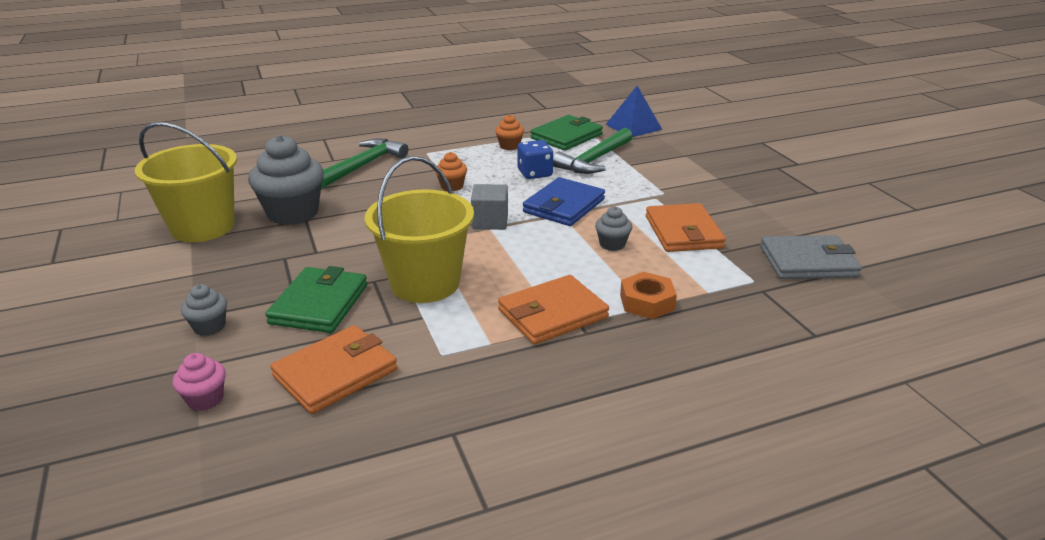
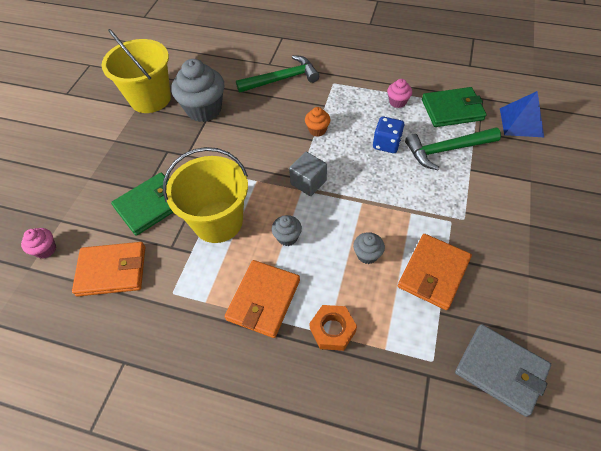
camera: 40 degrees right, 25 degrees up
(209, 327) = (89, 192): grey cupcake -> grey cupcake (287, 237)
(509, 146) = (397, 102): orange cupcake -> pink cupcake
(552, 314) = (263, 300): orange wallet -> orange wallet turned 75 degrees counterclockwise
(564, 206) = (373, 192): blue wallet -> none

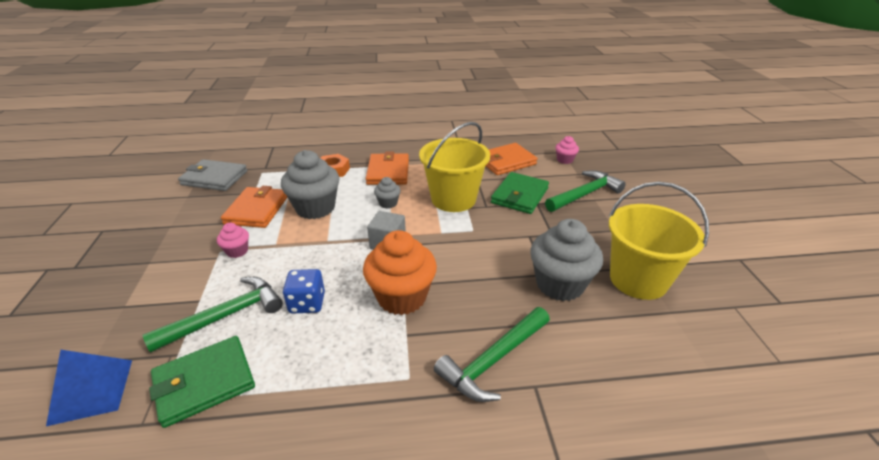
camera: 155 degrees right, 20 degrees down
(90, 187) = (585, 194): none -> green hammer
(317, 130) = (402, 297): orange cupcake -> orange cupcake, size x2.09
(367, 255) = (315, 208): grey cupcake -> grey cupcake, size x2.09
(397, 102) = (295, 371): pink cupcake -> pink cupcake (237, 251)

